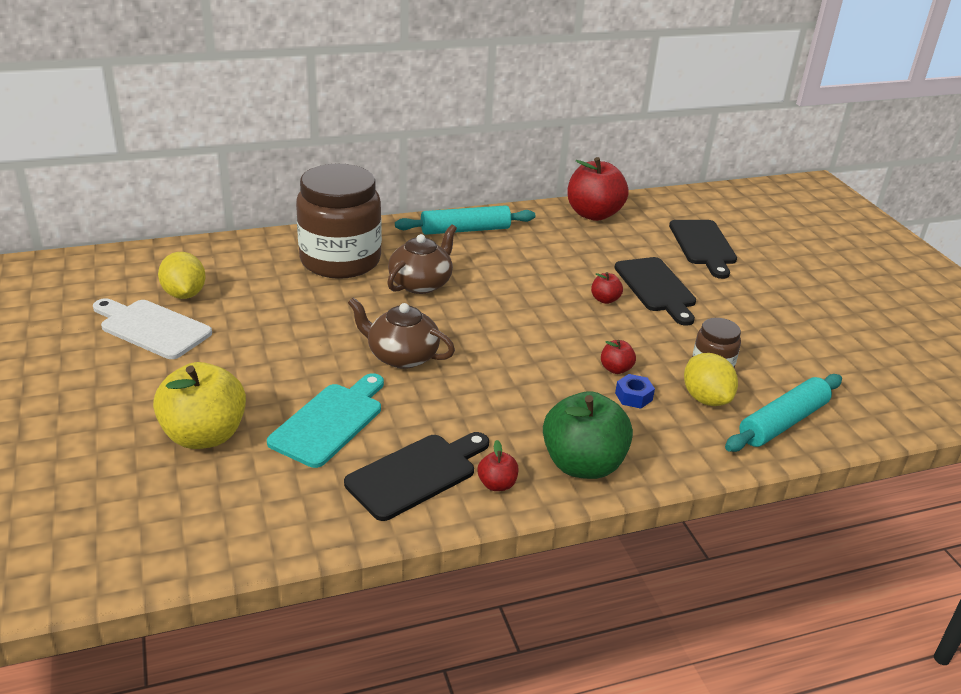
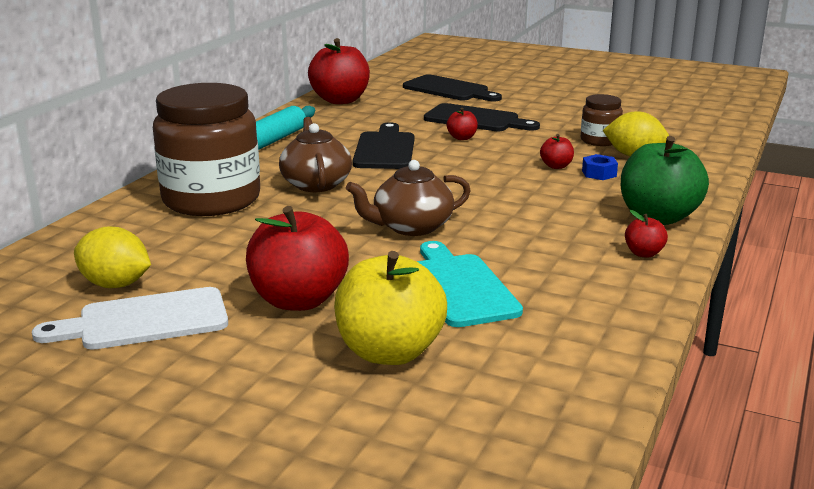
camera: 45 degrees left, 10 degrees down
(236, 366) = (298, 300): none -> red apple
(416, 474) = (589, 278): black cutting board -> black cutting board (385, 149)
(782, 422) = (691, 147): turquoise rolling pin -> none

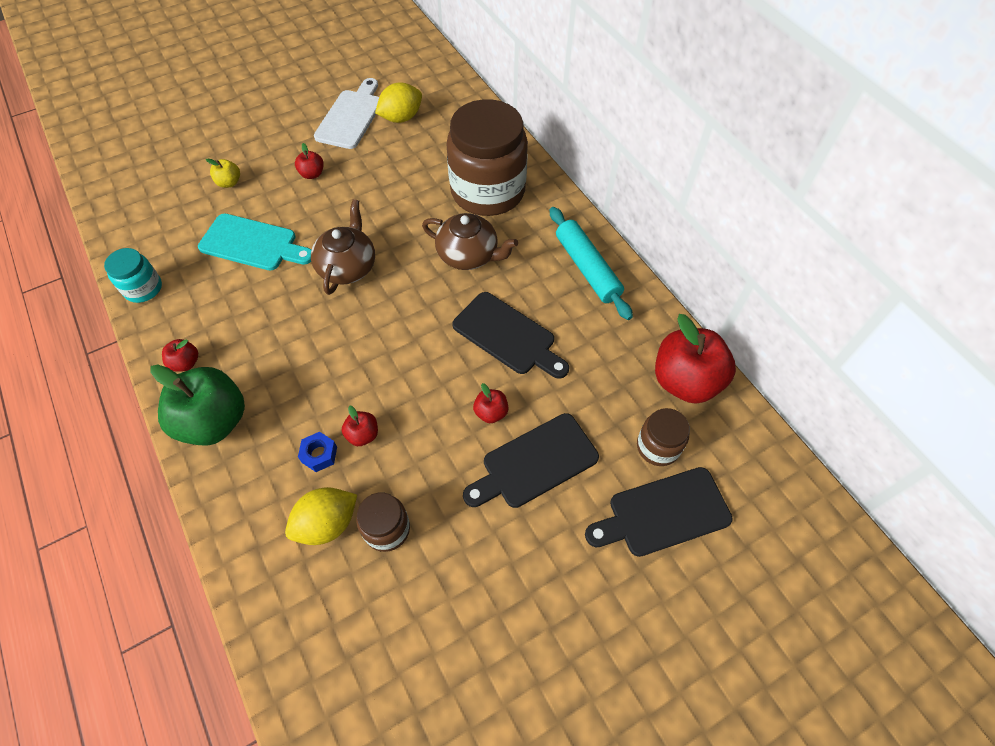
camera: 125 degrees right, 35 degrees up
(298, 300) = (312, 174): red apple -> red apple, size x0.45
(389, 352) = (229, 182): yellow apple -> yellow apple, size x0.45
(405, 97) = (658, 447): none -> brown jar
(625, 321) = (143, 288): none -> turquoise jar

